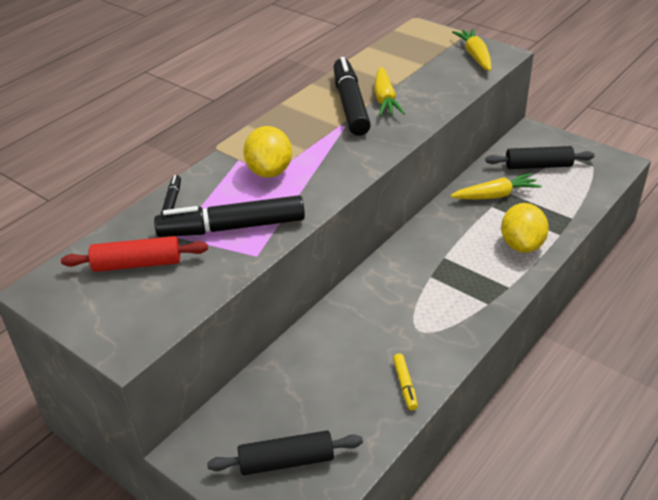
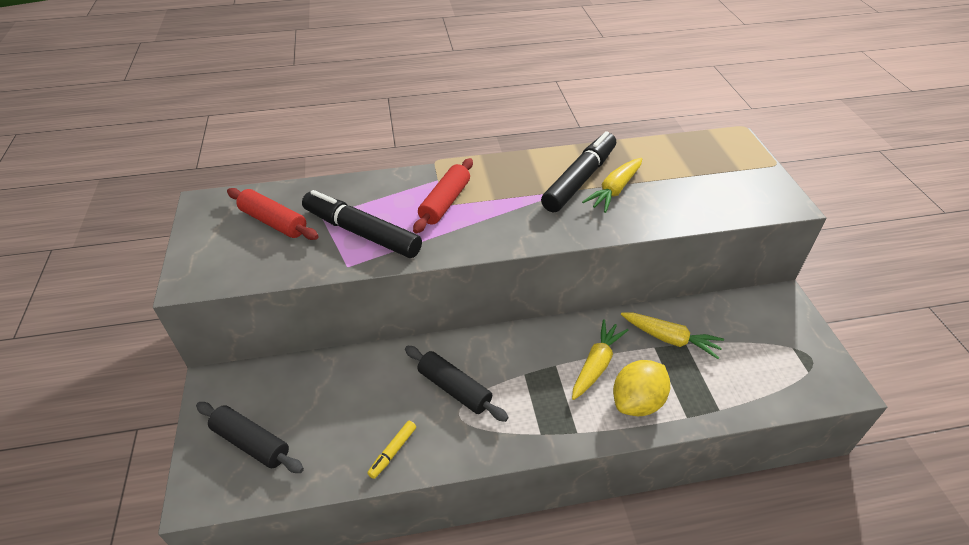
camera: 40 degrees right, 5 degrees up
(172, 201) = (354, 187): black marker -> none
(269, 171) = (445, 202): yellow lemon -> red rolling pin
(475, 56) = (755, 192): yellow carrot -> yellow carrot (596, 365)
(538, 166) = (748, 336): black rolling pin -> black rolling pin (454, 389)

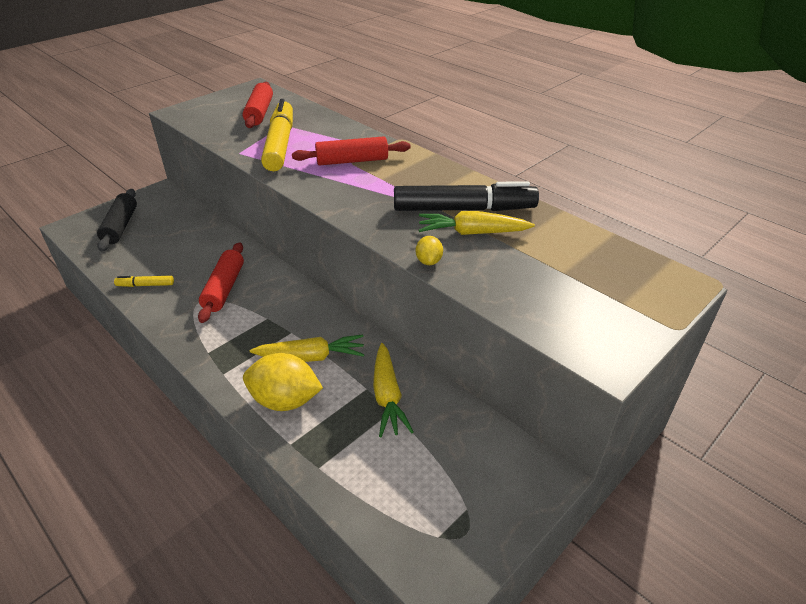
camera: 55 degrees right, 5 degrees down
(362, 232) = (280, 144): black marker -> yellow marker
(454, 389) = (224, 288): black rolling pin -> red rolling pin
(635, 227) = (429, 261): none -> yellow lemon

